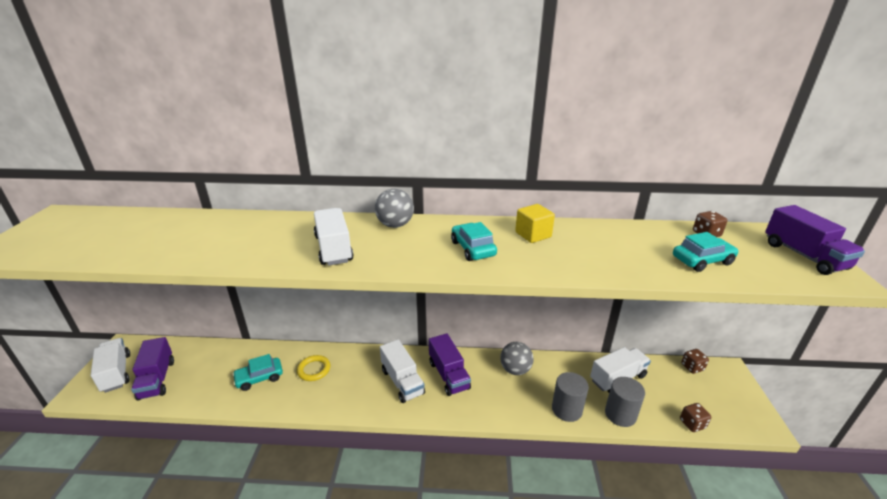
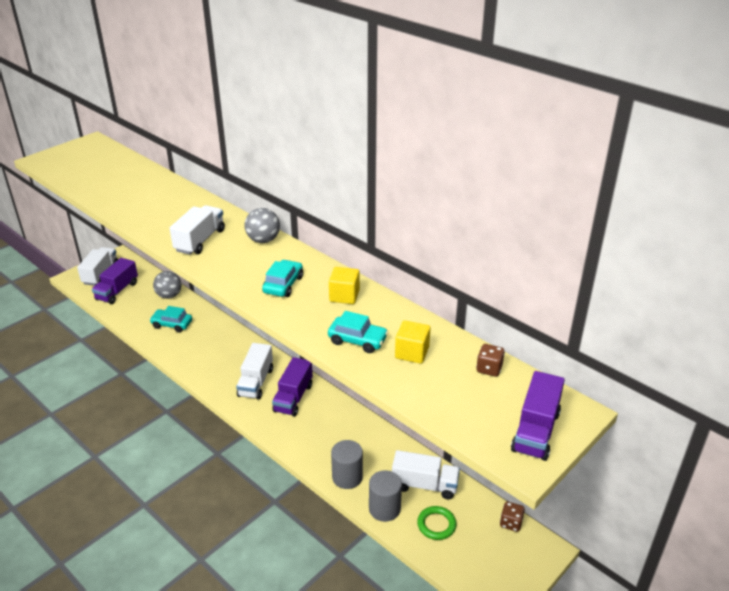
camera: 40 degrees right, 5 degrees up
(314, 370) = (209, 338): yellow ring -> none
(515, 370) = (348, 425): grey ball -> grey ball (169, 295)
(649, 248) = (412, 353): none -> yellow cube
(662, 401) = (436, 525): none -> green ring
(692, 424) = (434, 555): brown dice -> none
(702, 260) = (433, 384): turquoise car -> turquoise car (357, 340)

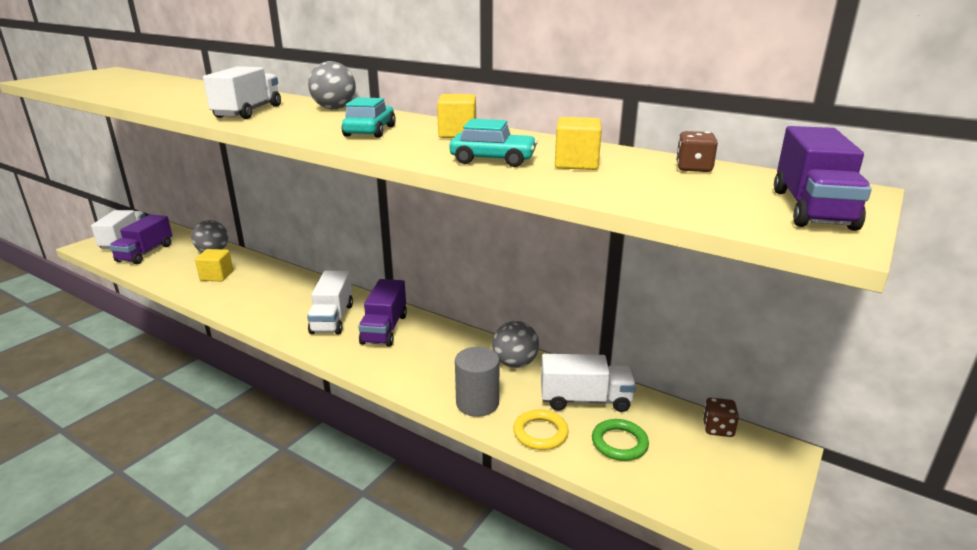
camera: 10 degrees left, 10 degrees down
(172, 324) = (217, 276): turquoise car -> yellow cube
(383, 444) = (515, 363): none -> grey ball
(384, 508) = (540, 433): grey cylinder -> yellow ring

